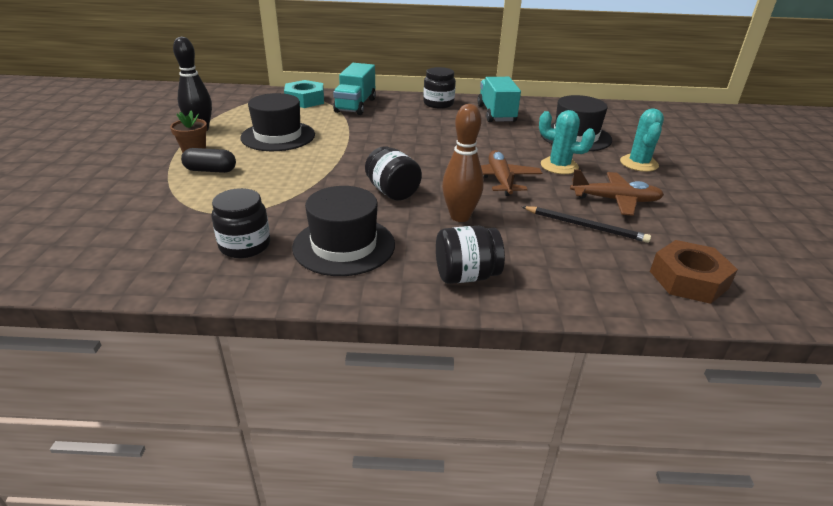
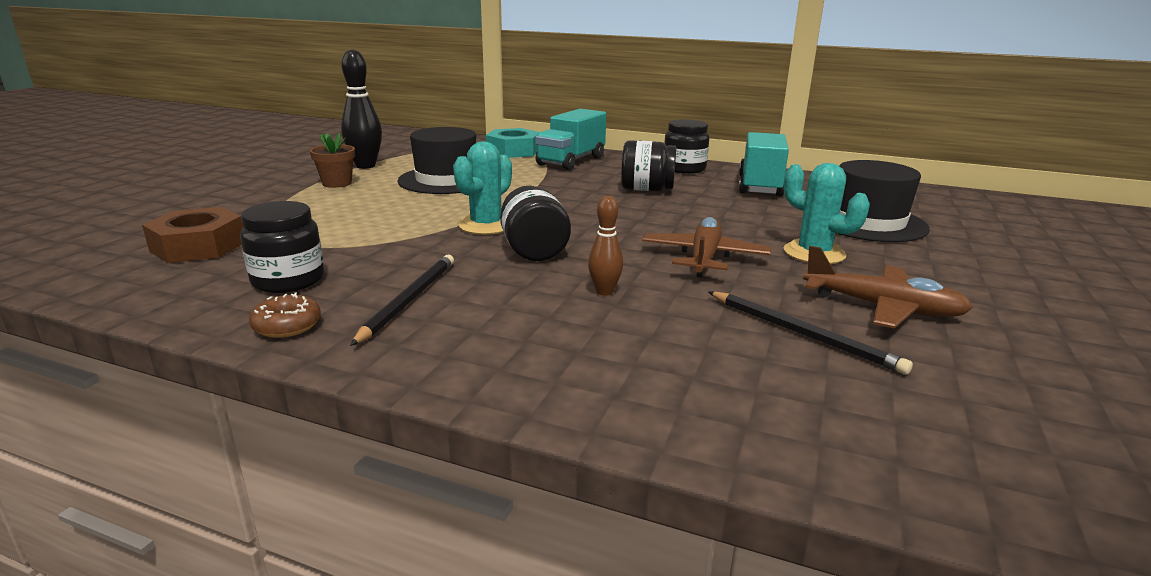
camera: 20 degrees right, 10 degrees down
(210, 170) = (334, 203): black capsule -> none
(281, 281) = (287, 326): none -> brown donut
(344, 245) = (409, 300): black hat -> black pencil
(460, 217) = (604, 292): brown bowling pin -> brown bowling pin, size x0.56
(466, 276) = (547, 366): black jar -> black jar (646, 189)
(638, 163) = (959, 266): turquoise cactus -> turquoise cactus (486, 225)
(688, 279) = (956, 447): brown nut -> brown nut (198, 246)

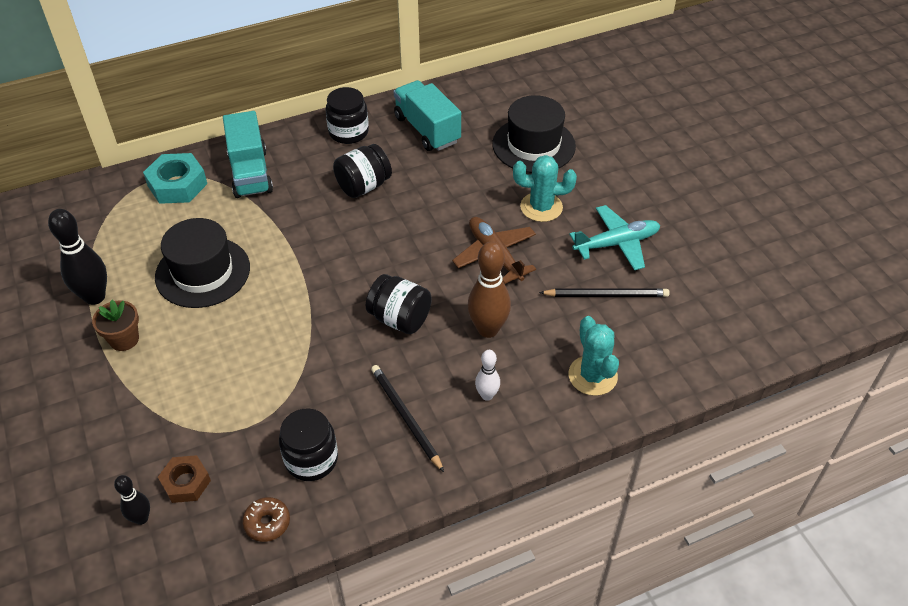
camera: 45 degrees left, 25 degrees up
(136, 246) = (141, 518): none -> black bowling pin
(198, 246) = (186, 482): brown nut -> brown nut, size x0.64
(287, 326) = (381, 487): brown donut -> brown donut (267, 523)
(486, 225) = (330, 312): turquoise cactus -> turquoise cactus (592, 376)
(512, 328) = (487, 395): none -> white bowling pin
(604, 292) = (488, 329): brown bowling pin -> brown bowling pin, size x1.80
(883, 307) = (616, 243): brown plane -> turquoise plane

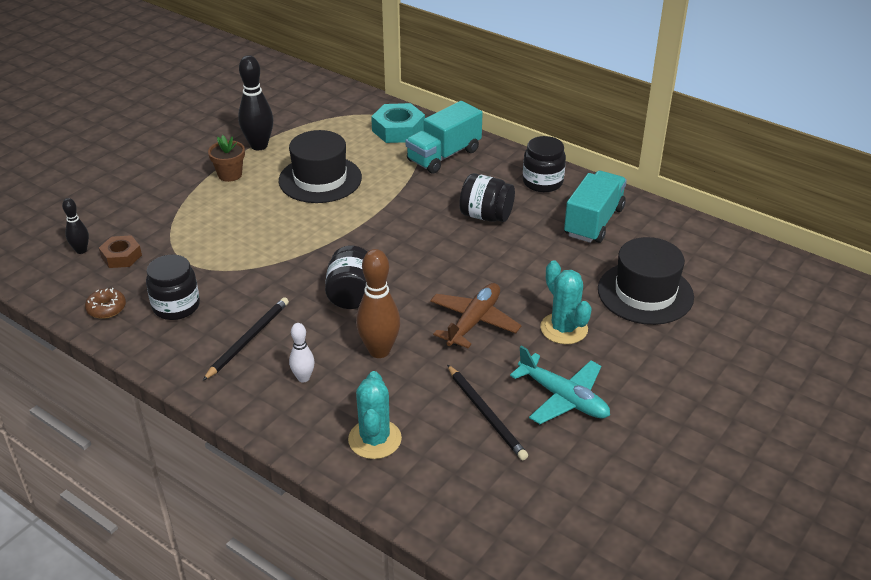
camera: 60 degrees right, 10 degrees down
(592, 376) = (375, 439): turquoise cactus -> turquoise cactus turned 45 degrees counterclockwise

